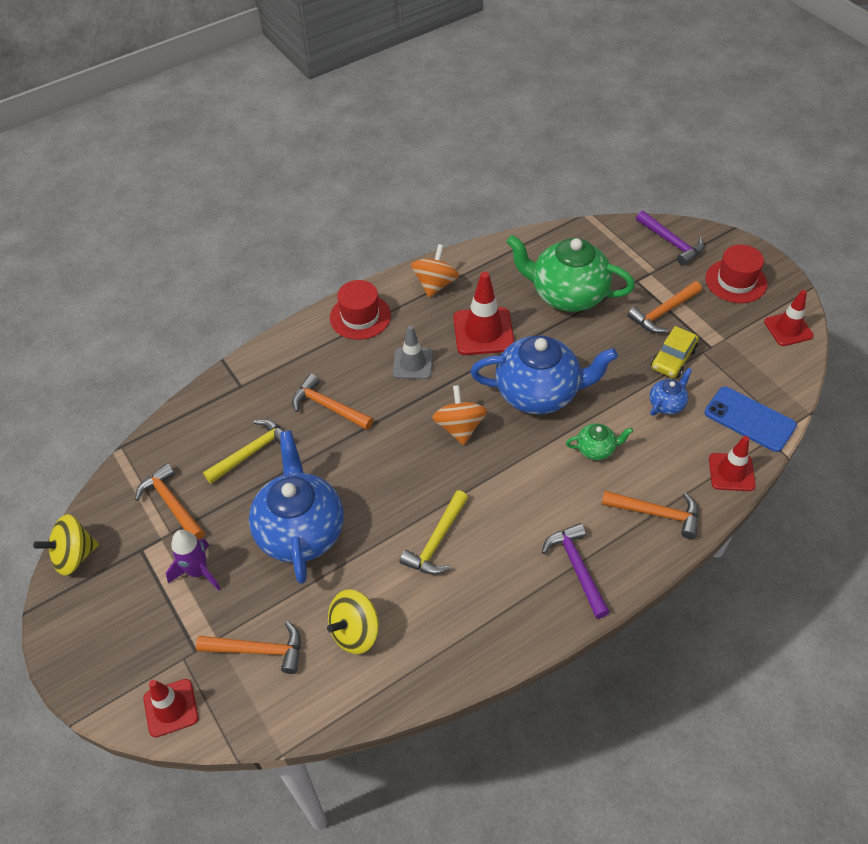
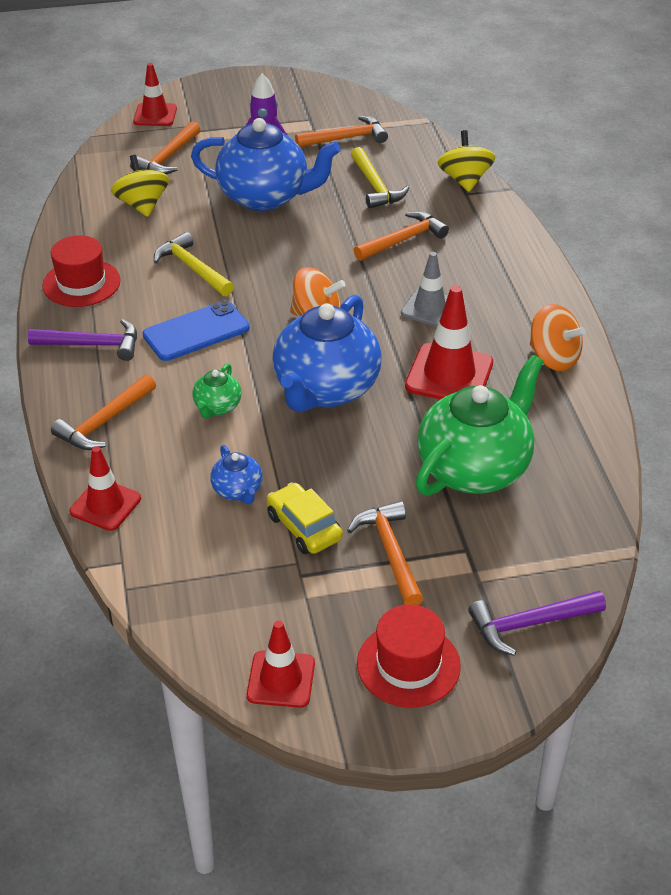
camera: 110 degrees right, 10 degrees down
(74, 556) = (326, 90): yellow spinning top -> yellow spinning top (464, 180)
(360, 316) = (526, 288): red hat -> red hat (81, 283)
(749, 419) = (163, 557): blue phone -> blue phone (196, 331)

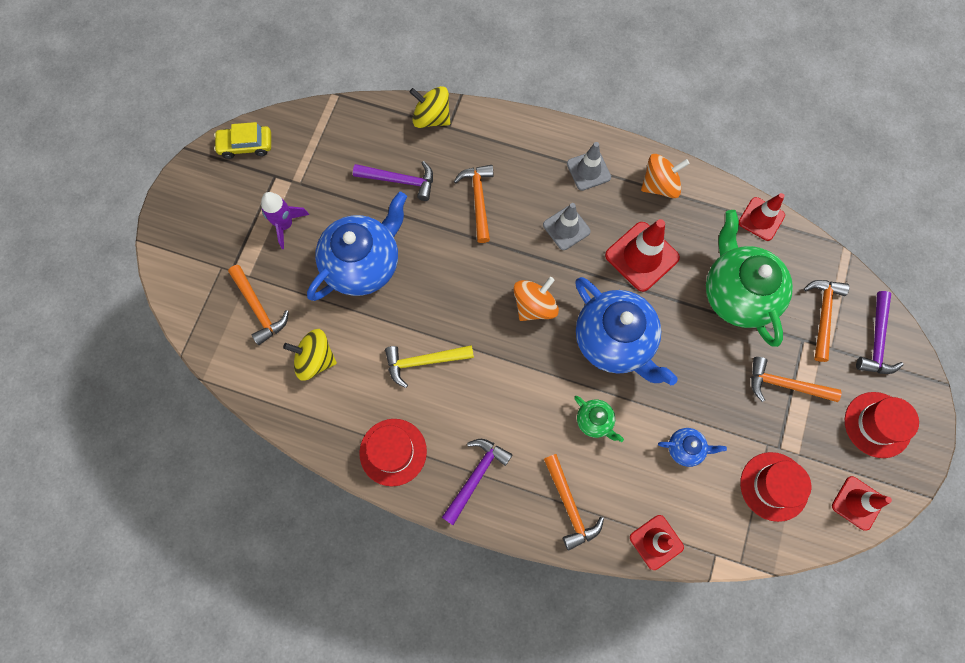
camera: 60 degrees left, 30 degrees up
(155, 115) = (185, 288): red traffic cone -> red traffic cone (761, 219)
(196, 331) = (503, 395): blue phone -> none
(246, 587) = (774, 486): none -> red hat
(304, 527) = (739, 424): yellow car -> yellow car (246, 145)
(346, 138) = (321, 165): orange hammer -> orange hammer (822, 315)
(375, 186) = (400, 181): yellow hammer -> purple hammer
(515, 300) = (588, 170): none -> grey traffic cone

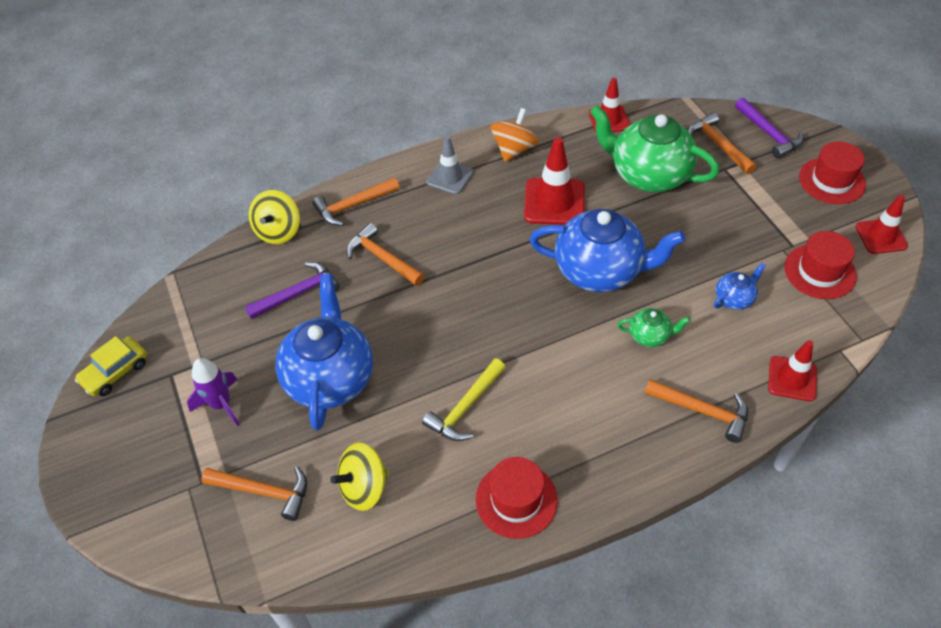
camera: 40 degrees left, 20 degrees down
(431, 118) = (278, 231): yellow spinning top -> yellow spinning top turned 60 degrees counterclockwise
(476, 476) = (606, 455): purple hammer -> none
(534, 306) = (511, 295): orange spinning top -> none
(566, 228) = (476, 225): grey traffic cone -> none
(784, 384) = (747, 204): orange hammer -> orange hammer (353, 206)

